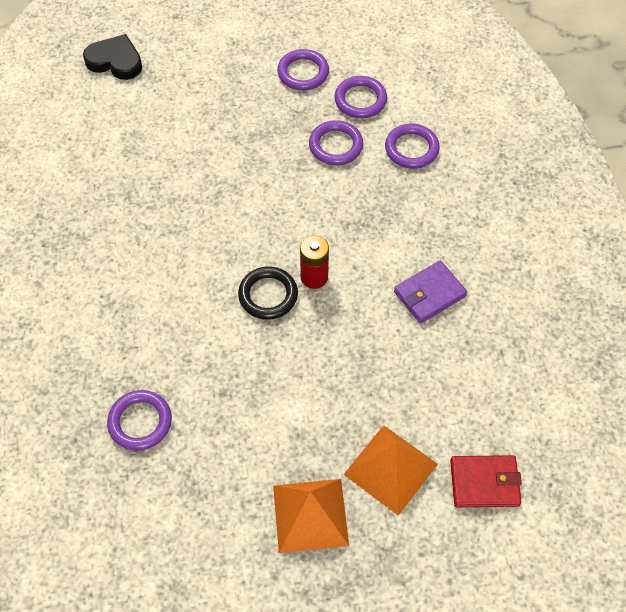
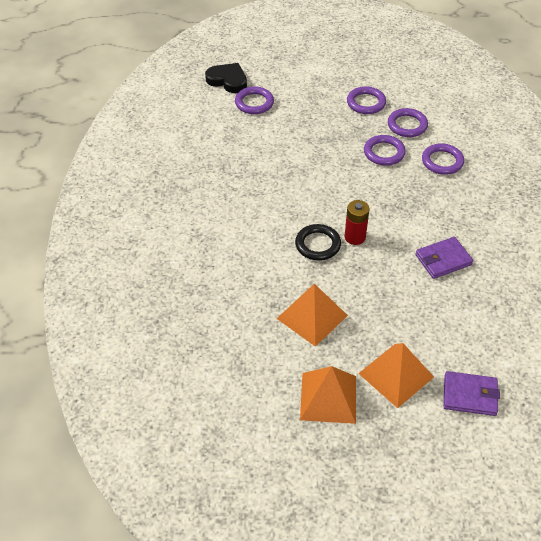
camera: 10 degrees right, 10 degrees down
(140, 422) = (208, 316): purple ring -> purple ring (254, 103)
(274, 402) = (312, 316): none -> orange pyramid
(484, 483) = (470, 395): red wallet -> purple wallet

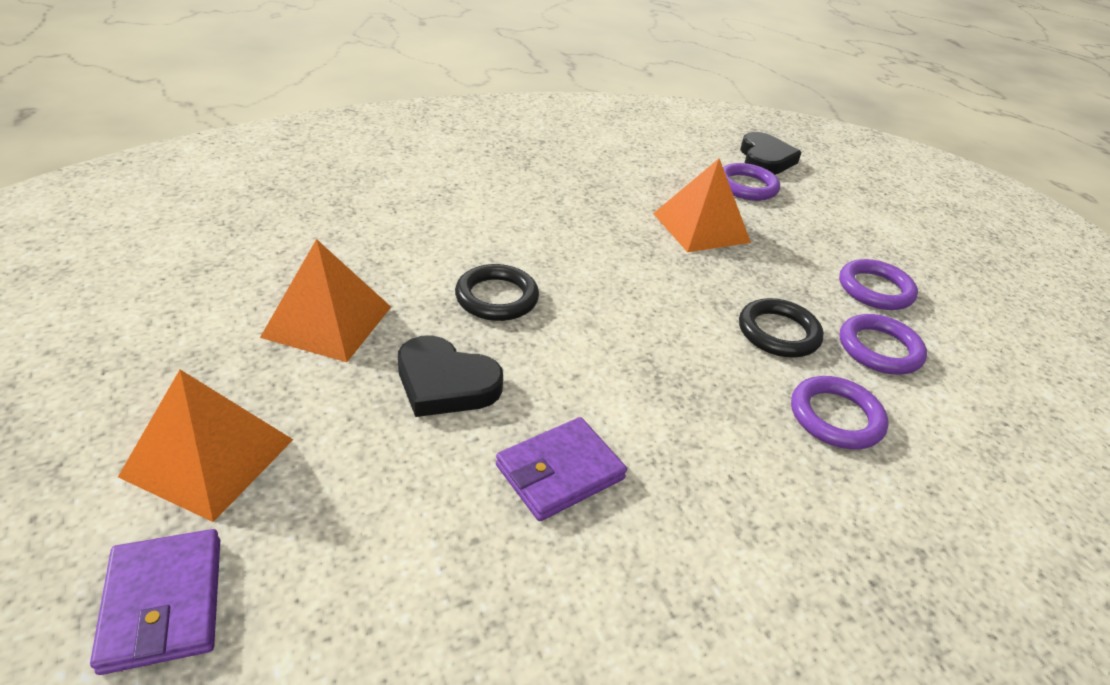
camera: 60 degrees right, 10 degrees down
(328, 397) = (140, 375): orange pyramid -> orange pyramid (701, 228)
(355, 237) = (541, 336): red battery -> none
(376, 282) = (445, 383): none -> black heart
(384, 153) = (778, 333): purple ring -> black ring
(443, 260) = (560, 472): purple wallet -> purple wallet turned 75 degrees counterclockwise

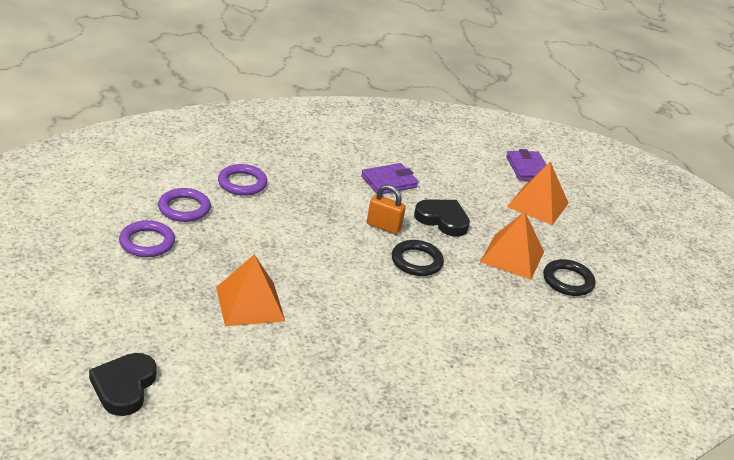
camera: 175 degrees left, 5 degrees down
(556, 354) = (383, 227): none -> orange padlock
(746, 186) = (175, 347): purple ring -> none
(778, 333) = (243, 223): black ring -> black ring (568, 281)

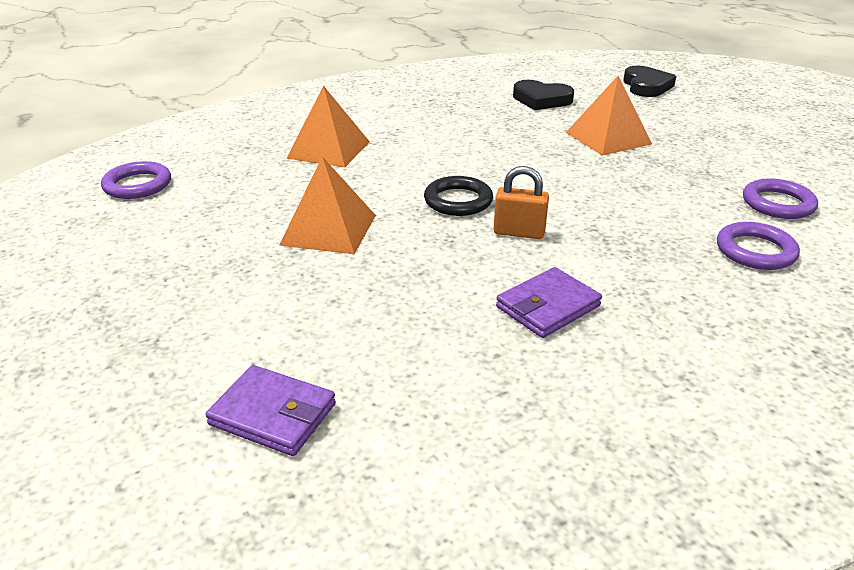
camera: 175 degrees right, 0 degrees up
(147, 242) = (763, 165): purple ring -> purple ring (138, 185)
(442, 220) = (437, 260): black heart -> black heart (541, 100)
(528, 168) = (273, 414): purple wallet -> purple wallet turned 45 degrees counterclockwise
(538, 205) = (270, 324): orange pyramid -> orange pyramid (328, 149)
(568, 281) = (253, 215): black ring -> none

